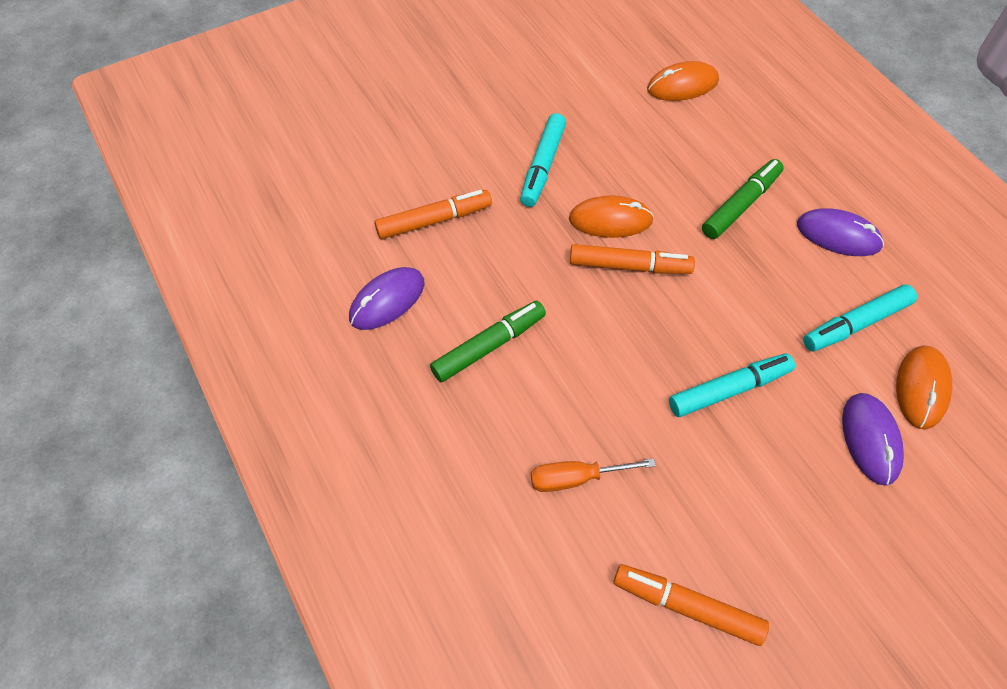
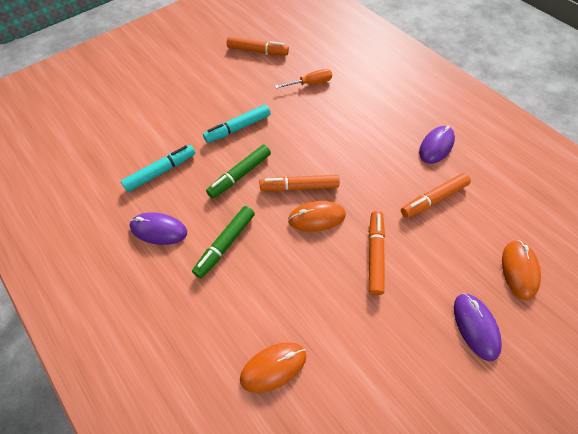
camera: 170 degrees right, 0 degrees up
(489, 346) = (369, 131): green marker -> green marker (240, 175)
(542, 166) = (375, 254): turquoise marker -> orange marker
(870, 439) = (167, 116): purple mouse -> purple mouse (475, 326)
(921, 388) = (133, 142): orange mouse -> orange mouse (519, 270)

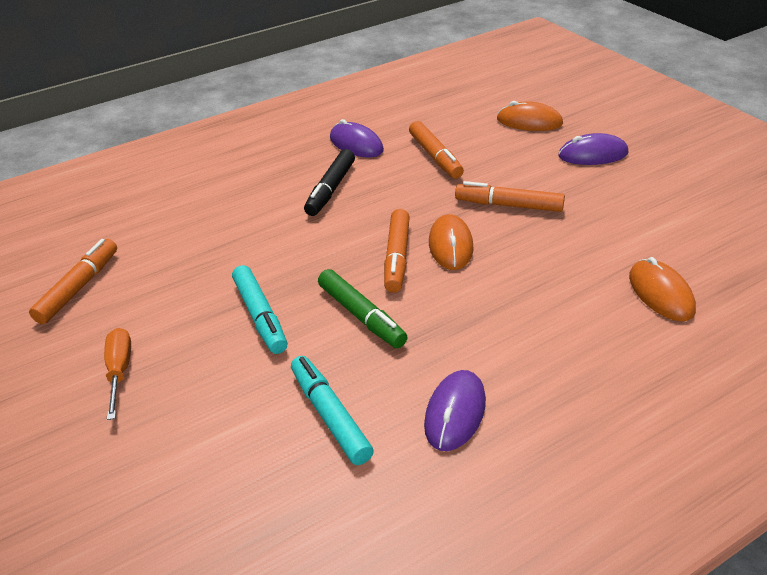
camera: 80 degrees left, 20 degrees down
(225, 244) = (487, 333): green marker -> none
(310, 84) = (195, 234): orange screwdriver -> orange screwdriver (120, 371)
(371, 140) = (330, 189): none -> black marker

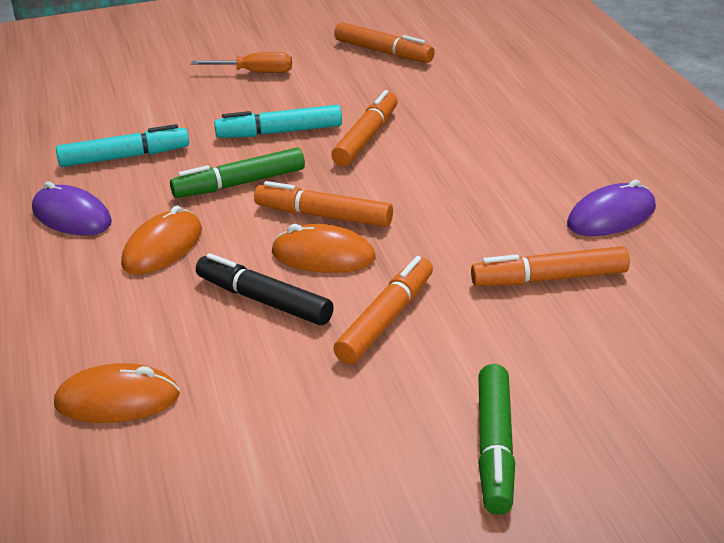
camera: 105 degrees right, 5 degrees down
(264, 262) = (366, 138): none -> orange marker
(330, 189) = (495, 186): black marker -> black marker (264, 300)
(529, 122) = (642, 402): orange mouse -> orange mouse (162, 247)
(593, 154) = (495, 448): purple mouse -> green marker

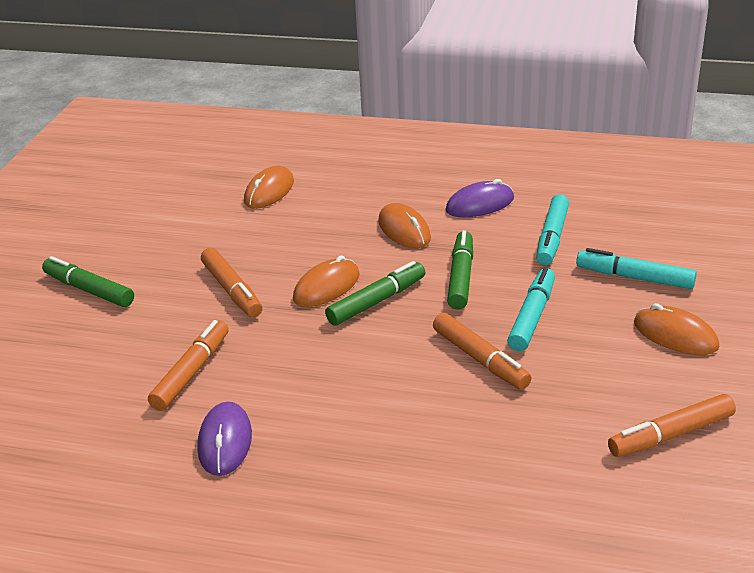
camera: 120 degrees right, 0 degrees up
(176, 104) = (634, 278): none -> turquoise marker
(255, 72) = (675, 335): orange screwdriver -> orange mouse
(264, 300) = (303, 252): black marker -> none
(323, 216) = (376, 301): orange marker -> green marker

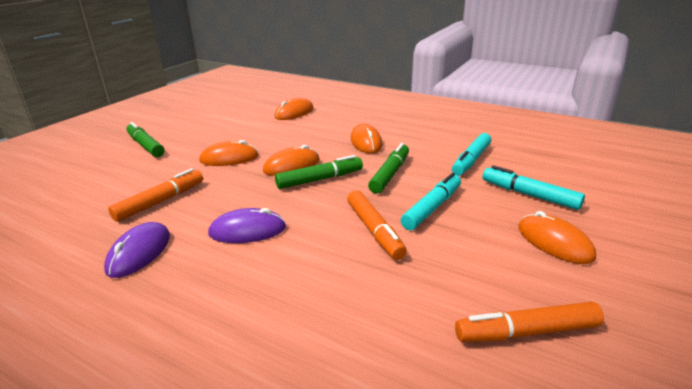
camera: 15 degrees right, 5 degrees down
(232, 290) = (229, 158): orange marker -> orange mouse
(480, 204) = (426, 135): purple mouse -> purple mouse (247, 231)

